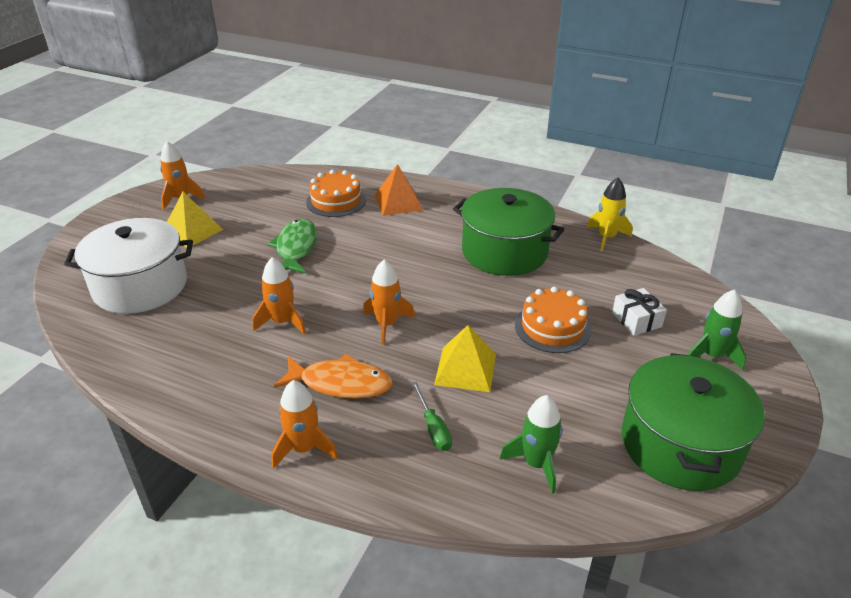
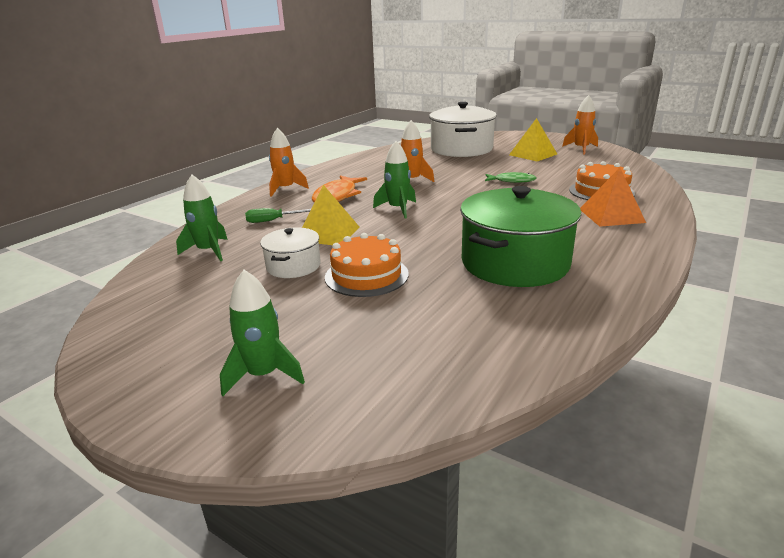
camera: 100 degrees right, 10 degrees down
(296, 248) = (512, 181): green fish -> green fish, size x0.63
(387, 324) = (398, 209): orange rocket -> green rocket
(550, 379) = (293, 266): none -> white pot
(606, 237) = (564, 341): yellow rocket -> none
(636, 320) = (358, 330): white gift -> none
(680, 444) = (163, 318): green pot -> none

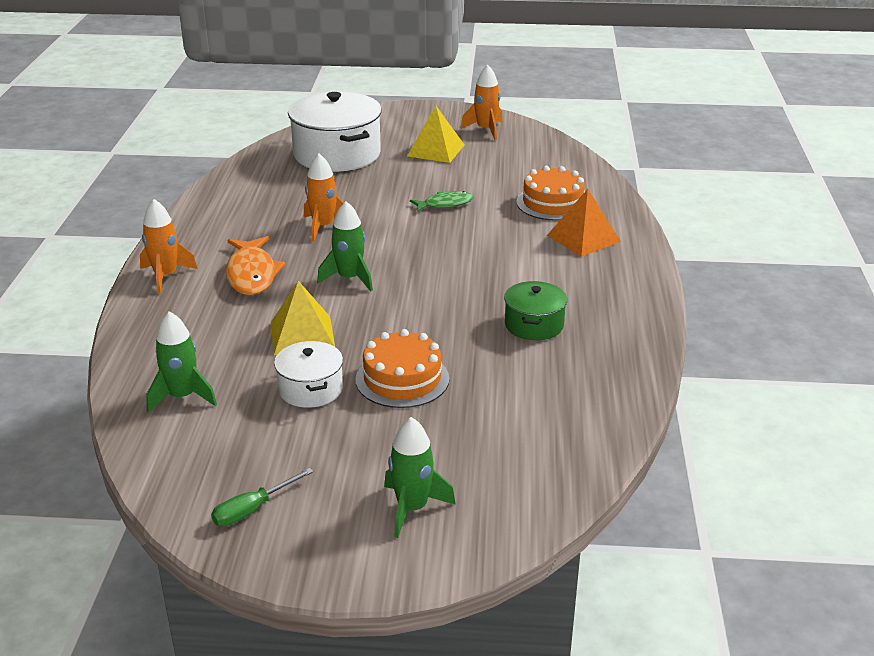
camera: 30 degrees left, 5 degrees up
(273, 220) = (211, 332): green screwdriver -> green screwdriver (252, 509)
(515, 263) = (534, 325): green pot -> green pot, size x0.52

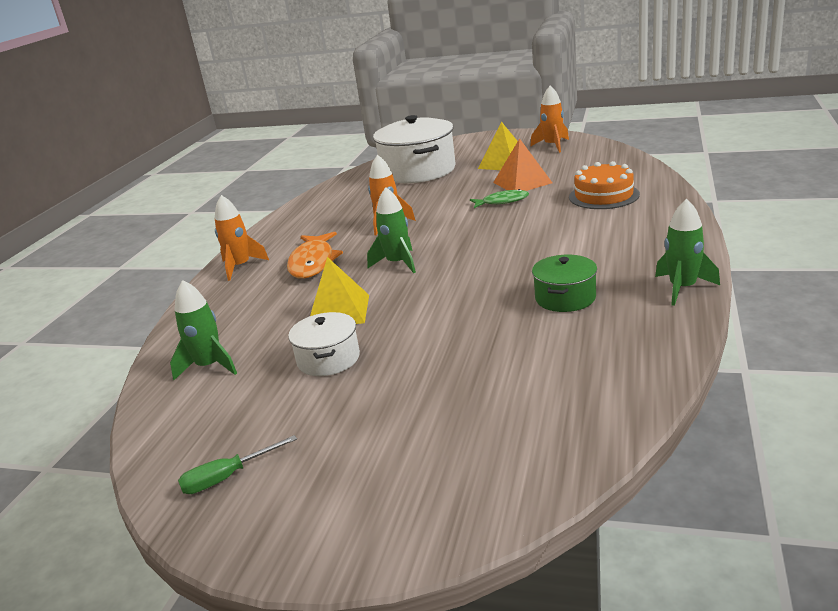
camera: 15 degrees right, 5 degrees down
(402, 379) = (419, 349): orange cake -> none
(412, 508) = (391, 482): green rocket -> green rocket (682, 288)
(583, 238) = (629, 222): orange pyramid -> orange pyramid (522, 182)

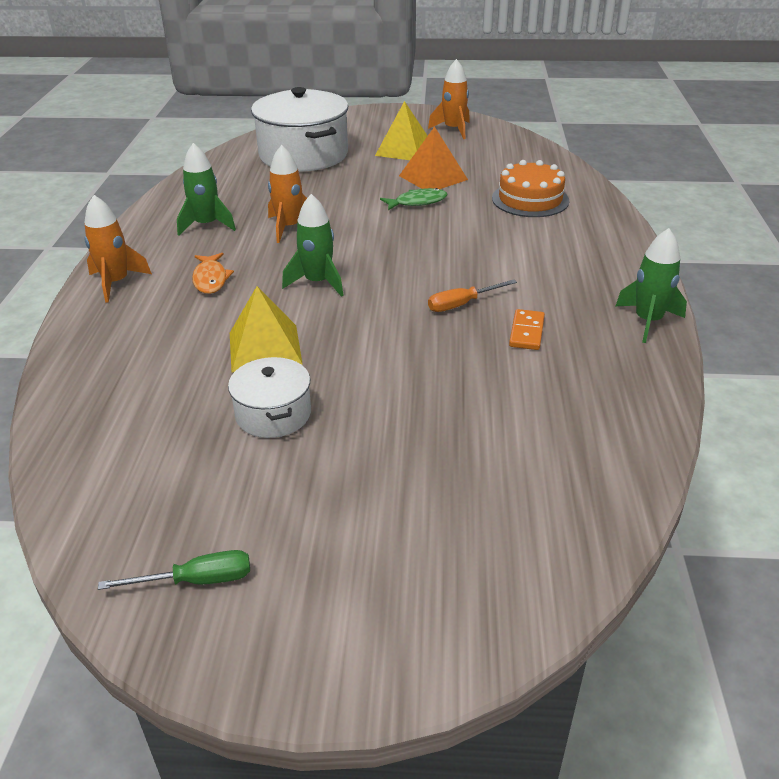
camera: 15 degrees left, 10 degrees up
(209, 366) = (121, 426): green rocket -> green rocket (206, 225)
(227, 477) = (197, 581): green screwdriver -> green screwdriver turned 150 degrees counterclockwise
(313, 263) = (211, 279): orange fish -> orange fish, size x0.63
(514, 277) = (462, 304): none -> orange screwdriver
(565, 298) = (526, 332): green pot -> orange domino

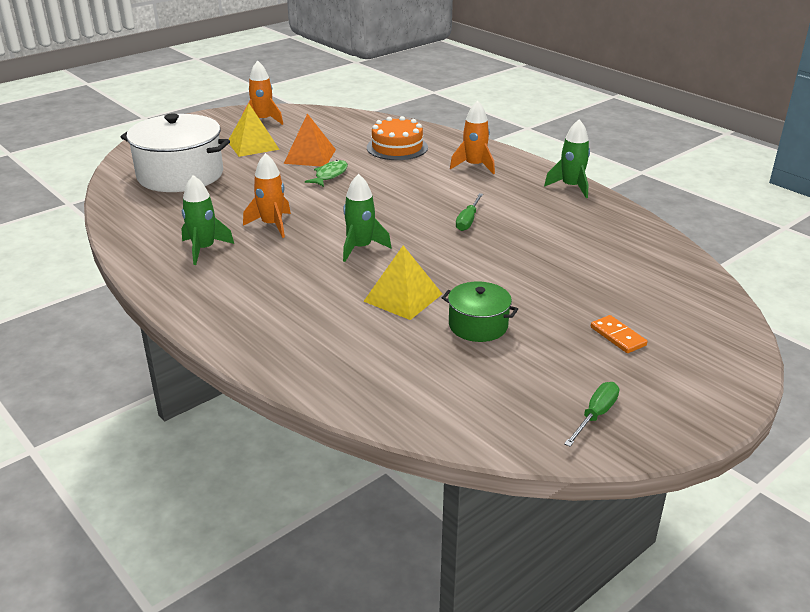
camera: 45 degrees left, 5 degrees down
(116, 283) = (214, 314): orange rocket -> orange rocket (474, 166)
(211, 279) = (283, 279): orange fish -> none
(273, 414) = (478, 325): white pot -> green pot
(462, 304) = (468, 220): orange screwdriver -> green screwdriver
(526, 332) = (526, 219): orange domino -> orange domino (617, 336)

